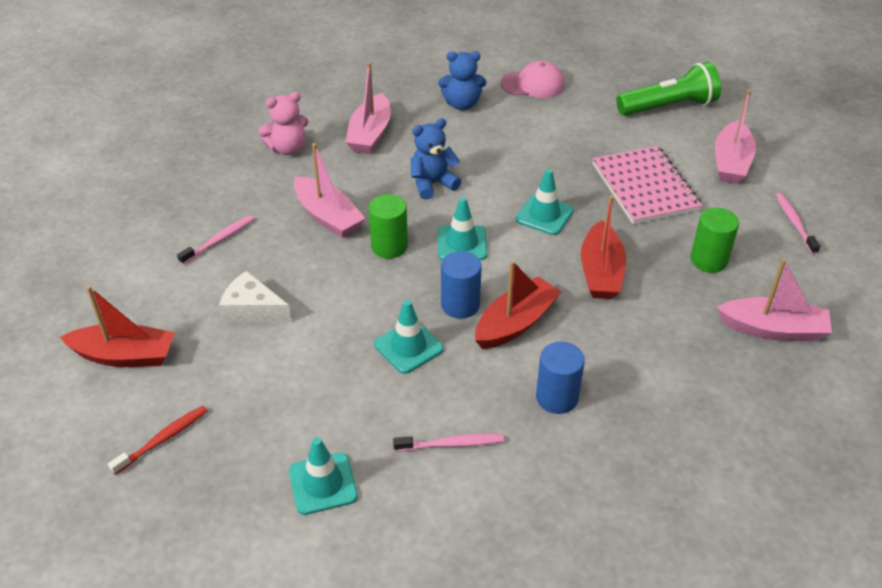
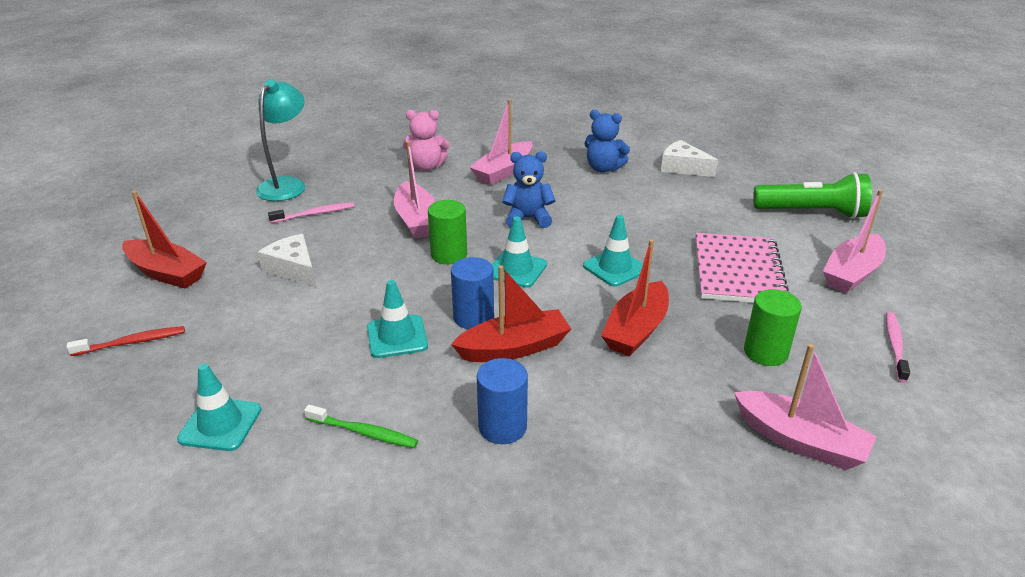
camera: 25 degrees right, 10 degrees down
(157, 213) = (287, 185): none -> turquoise lamp
(451, 444) = (364, 432): pink toothbrush -> green toothbrush
(533, 84) = (683, 168): pink cap -> white cheese

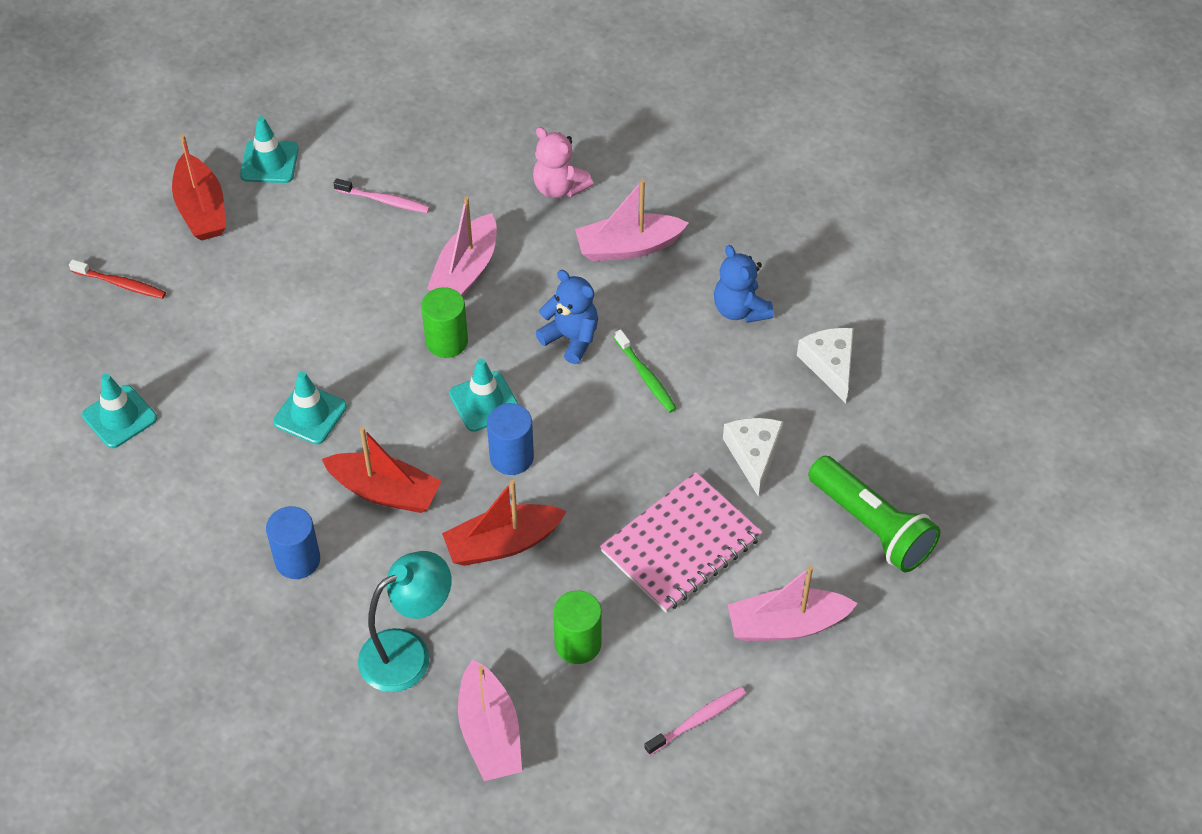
camera: 40 degrees right, 20 degrees up
(287, 185) = (398, 134): turquoise lamp -> turquoise lamp (408, 653)
(293, 269) = (302, 272): white cheese -> white cheese (753, 455)
(364, 432) = (202, 494): green toothbrush -> green toothbrush (646, 376)
(473, 317) = (389, 435): blue cylinder -> blue cylinder (511, 457)
(615, 268) = (573, 461): turquoise traffic cone -> turquoise traffic cone (269, 162)

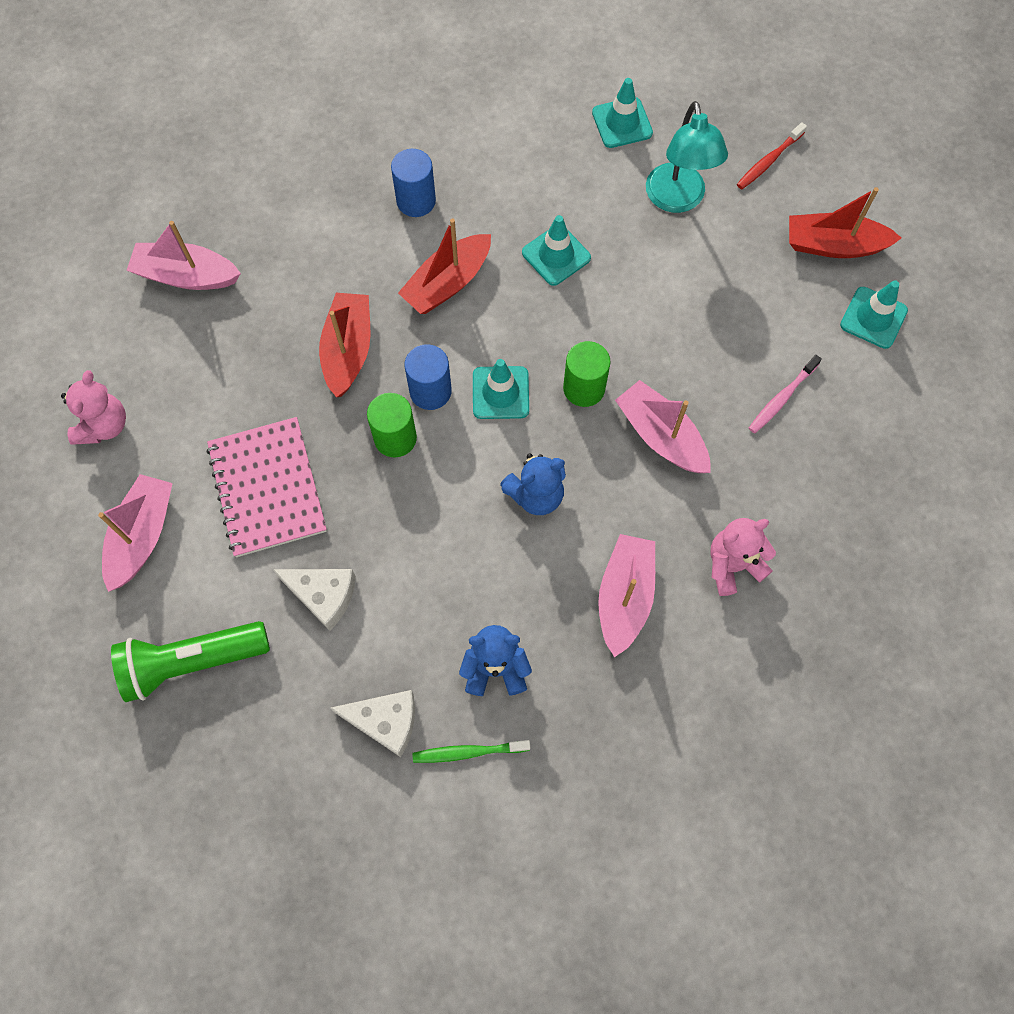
camera: 115 degrees right, 15 degrees up
(408, 653) = (288, 246): turquoise lamp -> turquoise lamp (677, 200)
(578, 643) = (223, 367): green cylinder -> green cylinder (395, 438)
(646, 376) = (459, 541): green toothbrush -> green toothbrush (468, 752)
(697, 720) = (103, 425): pink toothbrush -> pink teddy bear

